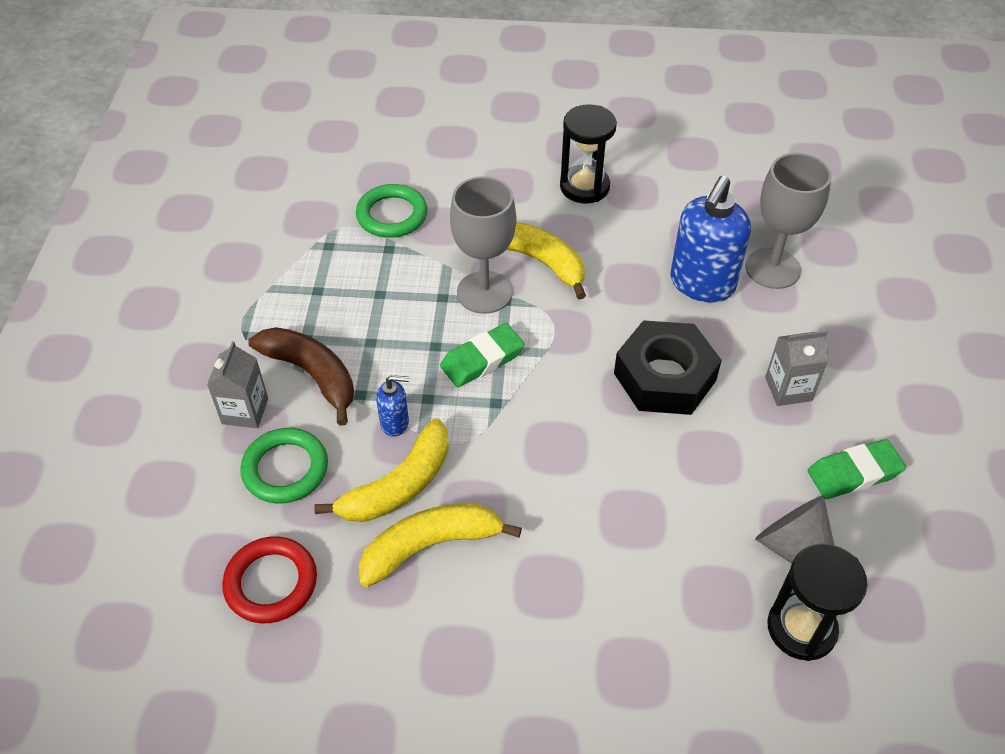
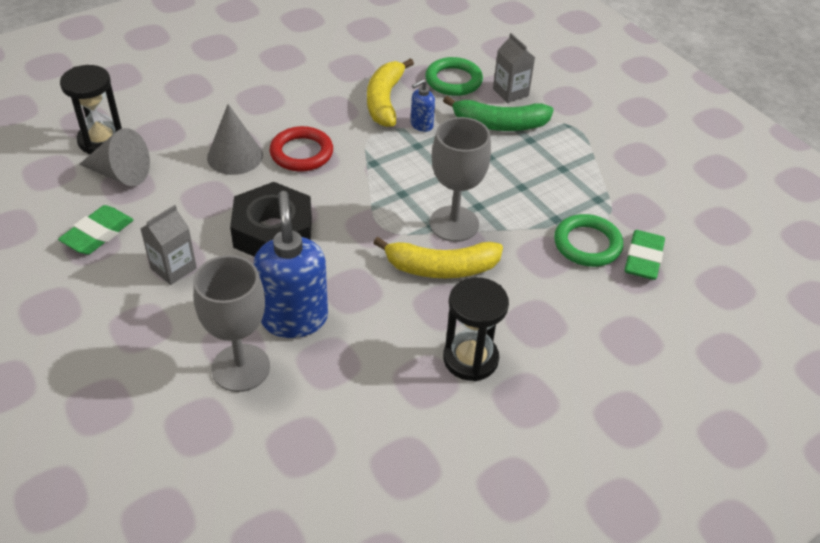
camera: 140 degrees right, 5 degrees down
(271, 583) = (402, 42): red ring -> red ring (301, 153)
(312, 375) = (499, 124): brown banana -> green banana
(430, 546) = (339, 86): yellow banana -> none
(482, 359) = (408, 181): green eraser -> green eraser (643, 259)
(643, 500) = (235, 156): none -> grey cone

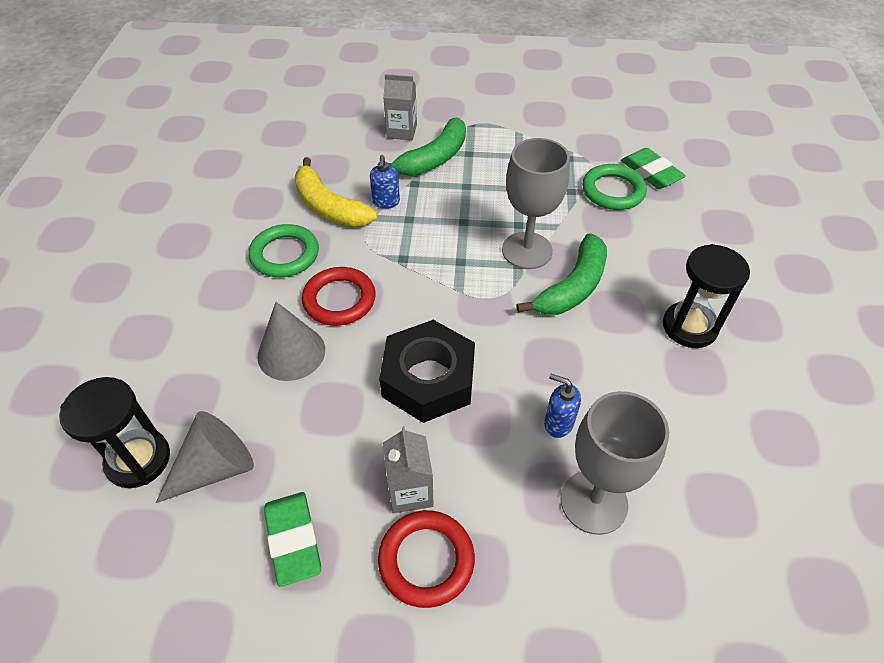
camera: 50 degrees left, 5 degrees up
(128, 301) = (426, 560): none -> red ring
(294, 318) = (558, 423): blue soap dispenser -> blue soap dispenser, size x0.48
(441, 268) = (572, 287): yellow banana -> green banana
(453, 80) = (351, 153): green ring -> green ring (285, 254)

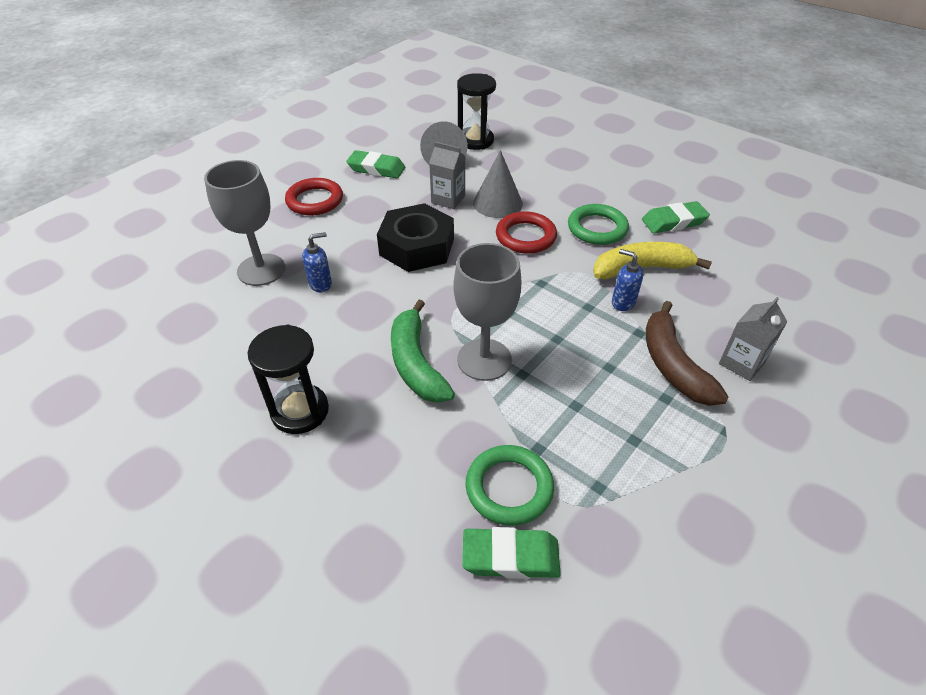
camera: 125 degrees right, 5 degrees down
(235, 209) = (673, 222): none -> green eraser
(410, 491) = (355, 210): grey carton -> grey carton (448, 199)
(433, 158) = (673, 365): green banana -> brown banana

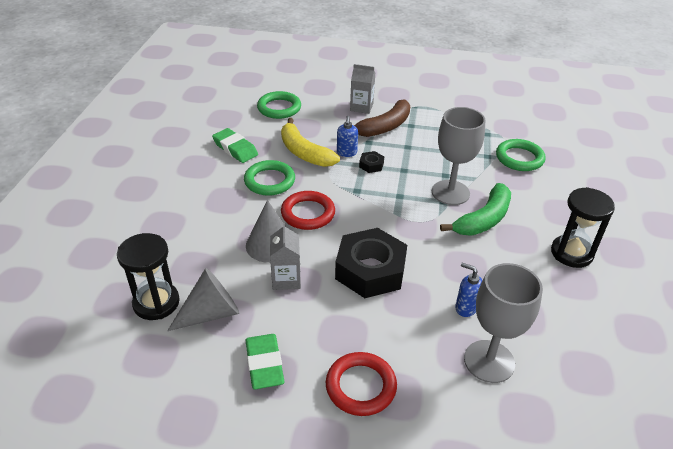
camera: 120 degrees left, 5 degrees down
(510, 557) = (549, 148): green eraser -> none
(584, 313) = (371, 165): none -> black nut
(762, 280) = (279, 108): none -> green ring

